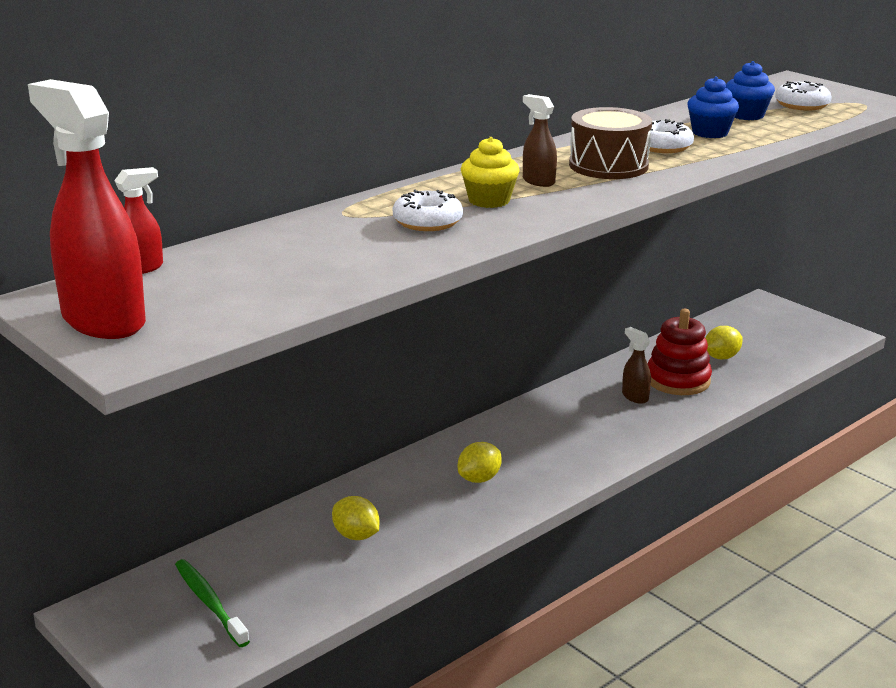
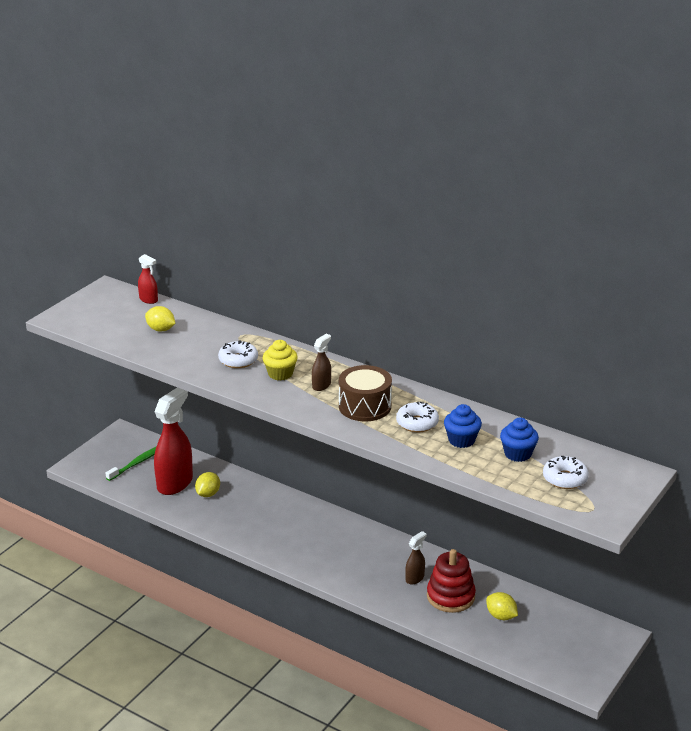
camera: 75 degrees right, 5 degrees up
(103, 321) = (90, 305): red spray bottle -> red spray bottle (175, 483)
(479, 479) = (281, 526): yellow lemon -> yellow lemon (161, 329)

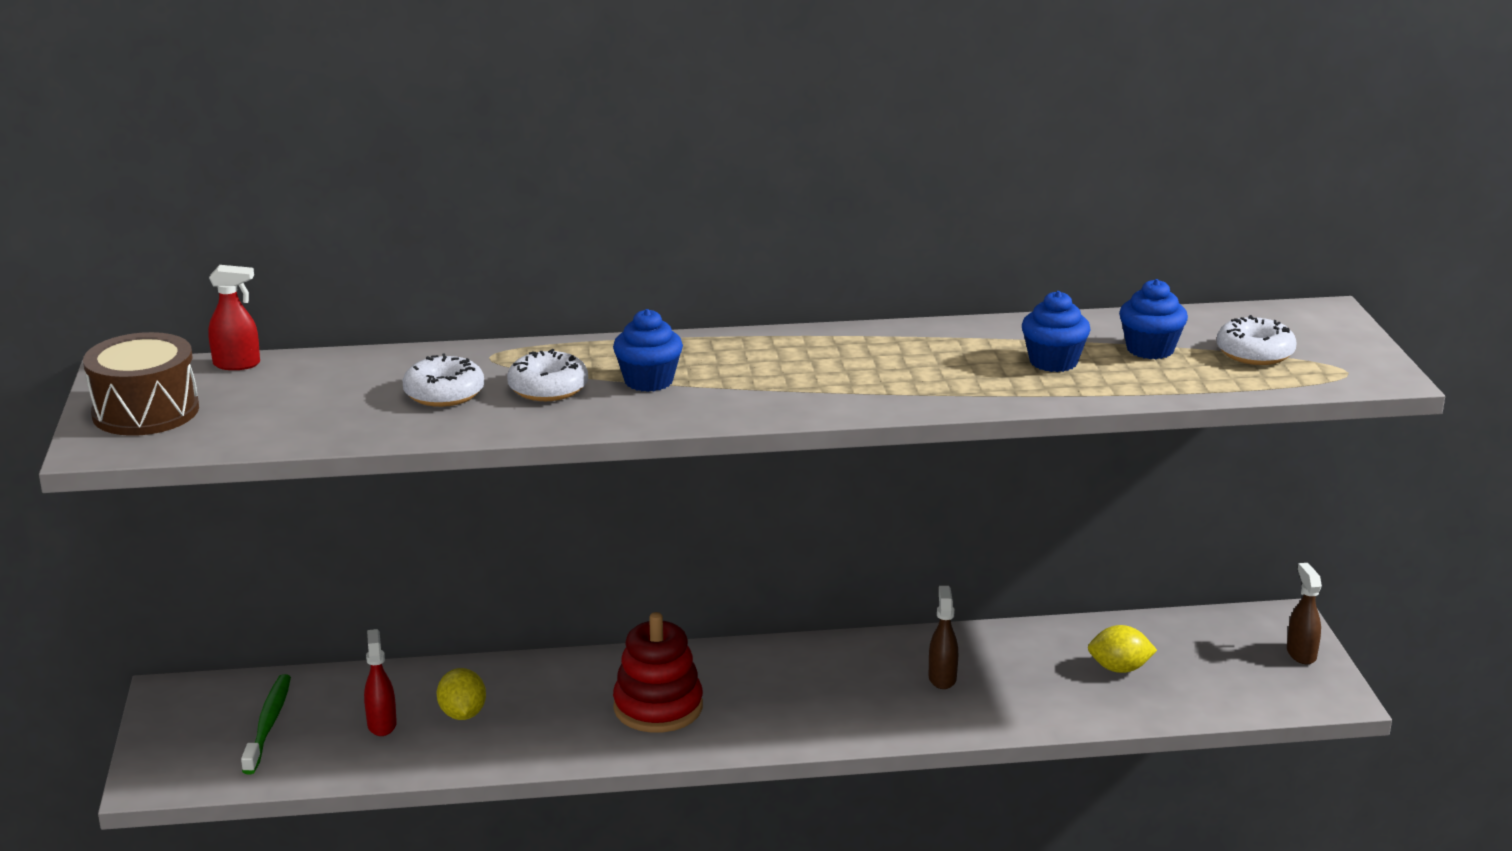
camera: 40 degrees left, 5 degrees down
(161, 329) = (335, 395): yellow lemon -> none
(175, 483) = (382, 724): red spray bottle -> red spray bottle, size x0.47
(280, 374) = (648, 381): yellow cupcake -> blue cupcake
(321, 385) = (739, 372): brown spray bottle -> brown spray bottle (1301, 654)
(365, 406) = (850, 373): brown drum -> brown drum (146, 411)
(417, 423) = (959, 365): white donut -> white donut (444, 393)
(450, 596) = (1022, 677): red stacking toy -> red stacking toy (658, 707)

